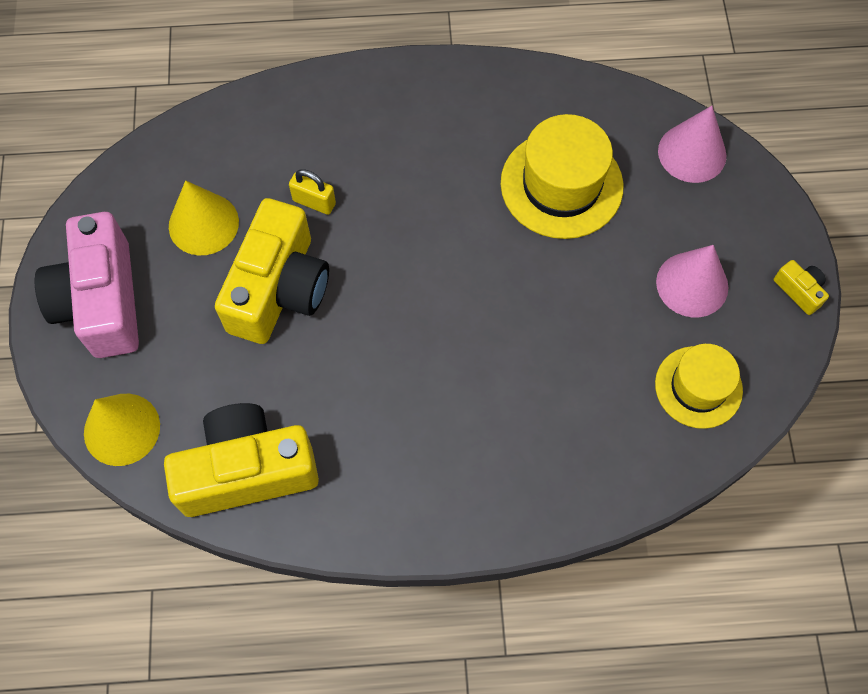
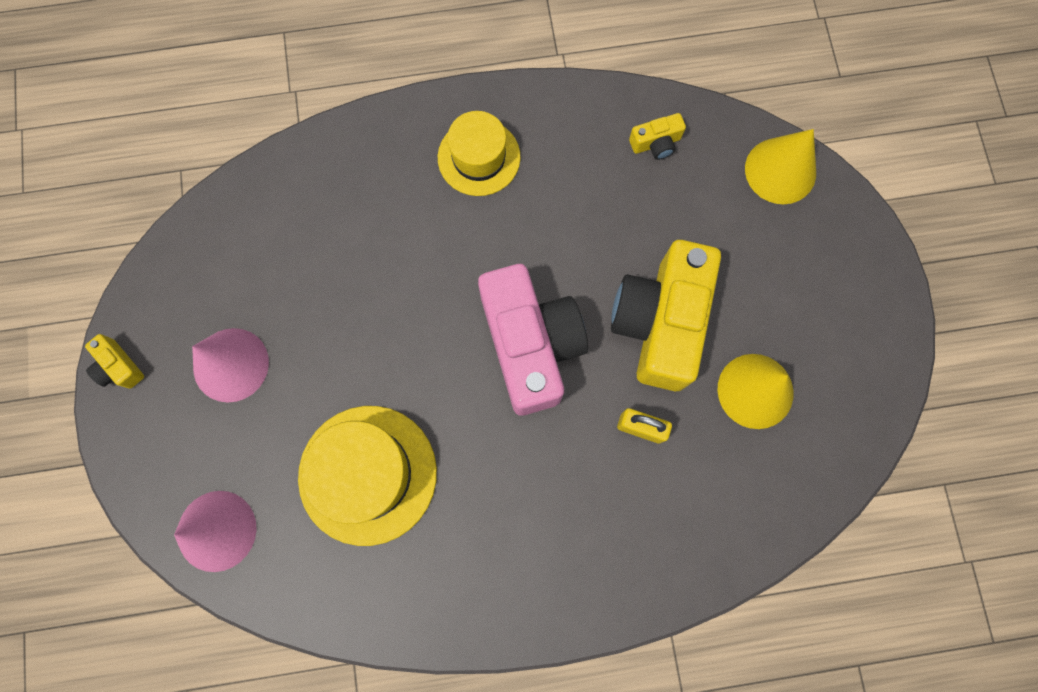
camera: 175 degrees right, 10 degrees up
(102, 301) = (837, 294): pink camera -> pink camera (530, 345)
(247, 470) = (656, 143): yellow camera -> yellow camera, size x0.41
(698, 387) = (234, 255): yellow hat -> yellow hat (479, 157)

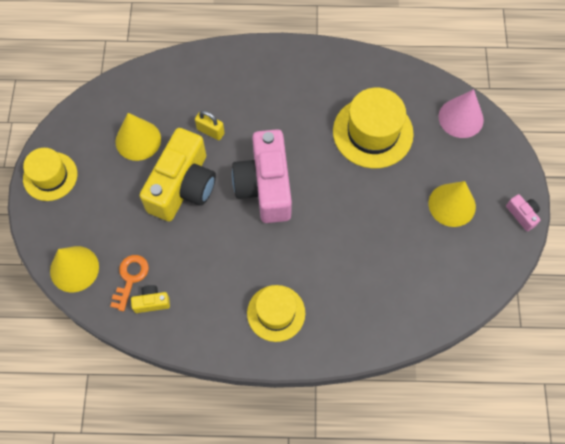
camera: 170 degrees left, 10 degrees down
(119, 367) = (522, 214): yellow camera -> pink camera
(231, 364) = (452, 205): pink cone -> yellow cone
(696, 171) = (130, 278): none -> orange key
(871, 304) = (50, 176): none -> yellow hat

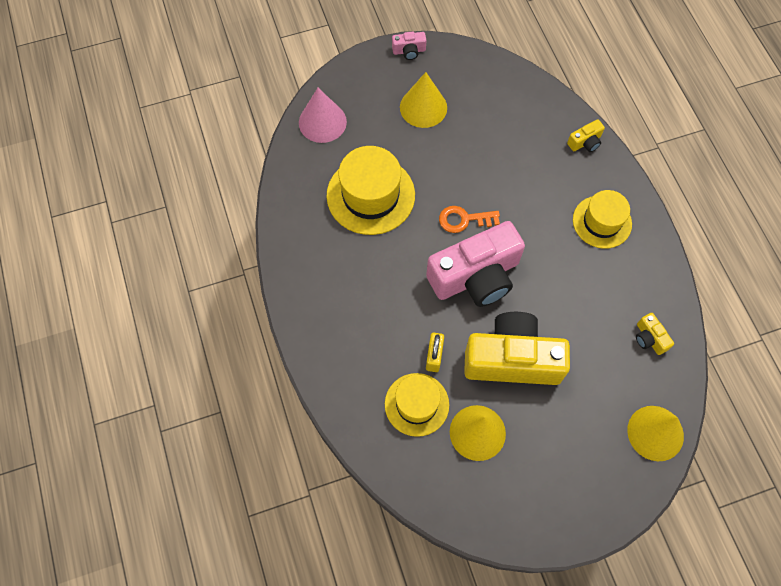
camera: 110 degrees left, 0 degrees up
(50, 176) = (565, 514): yellow hat -> yellow hat (416, 404)
(130, 278) = (636, 370): orange key -> orange key (464, 220)
(366, 336) = (585, 142): none -> yellow camera
(522, 214) = (409, 51): pink camera -> pink camera turned 135 degrees counterclockwise

